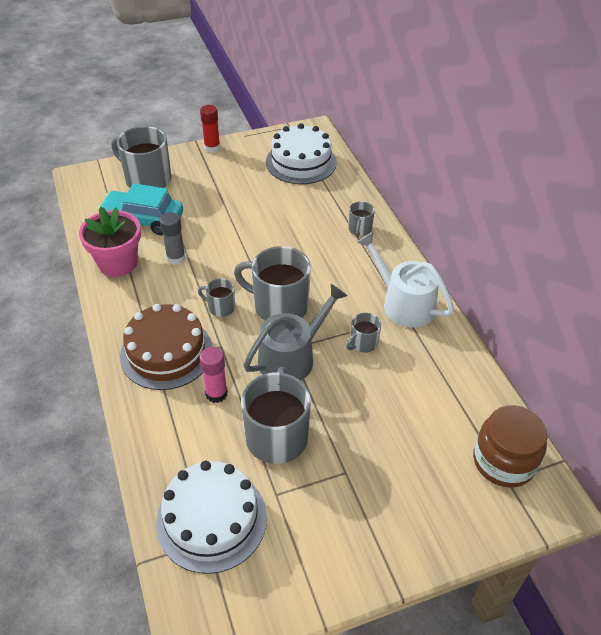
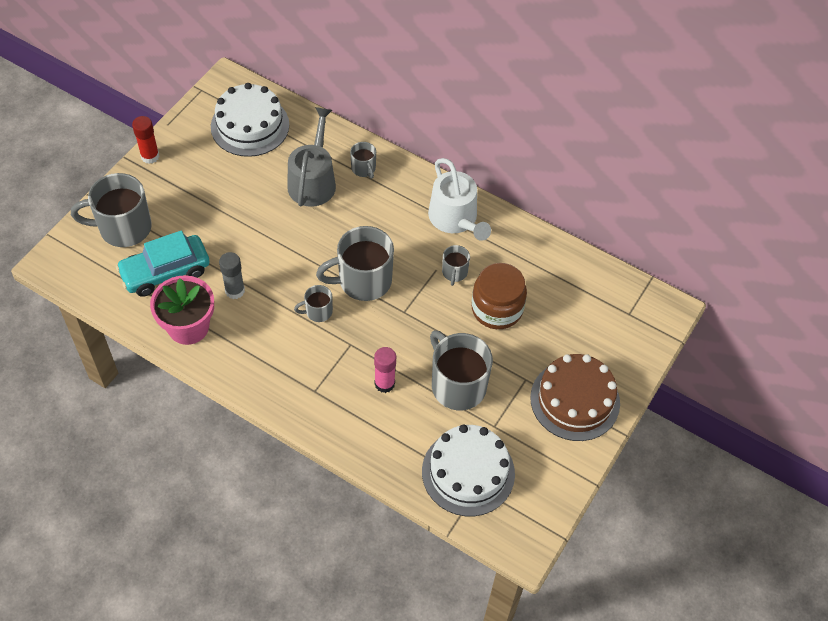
camera: 40 degrees left, 10 degrees up
(166, 352) = (313, 377): brown cake -> brown cake (575, 400)
(291, 357) = (413, 318): grey watering can -> grey watering can (313, 181)
(403, 303) = (455, 219): white watering can -> white watering can turned 120 degrees counterclockwise
(503, 461) = (617, 302): brown jar -> brown jar (497, 309)

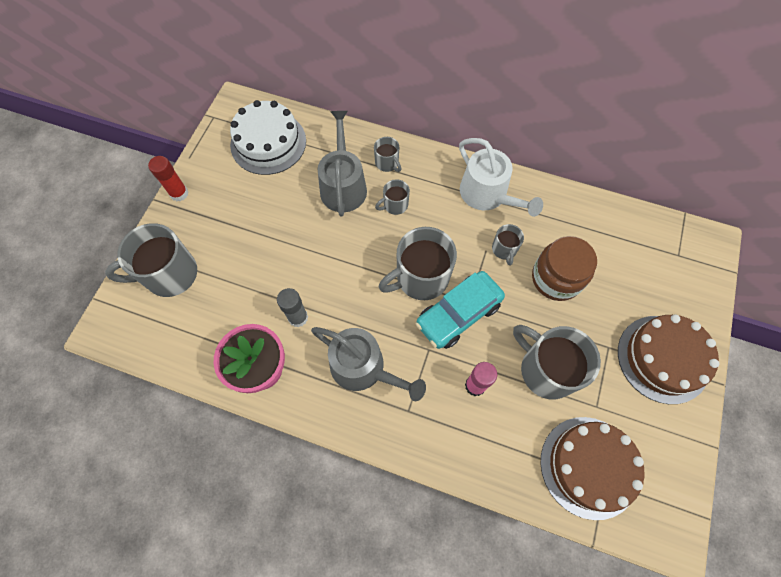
camera: 10 degrees left, 10 degrees up
(165, 272) = (223, 313): turquoise car -> turquoise car (458, 314)
(284, 346) = (363, 368): none -> grey watering can
(318, 311) = (386, 321): grey mug -> grey mug (395, 205)
(468, 472) = (589, 466): white cake -> brown cake

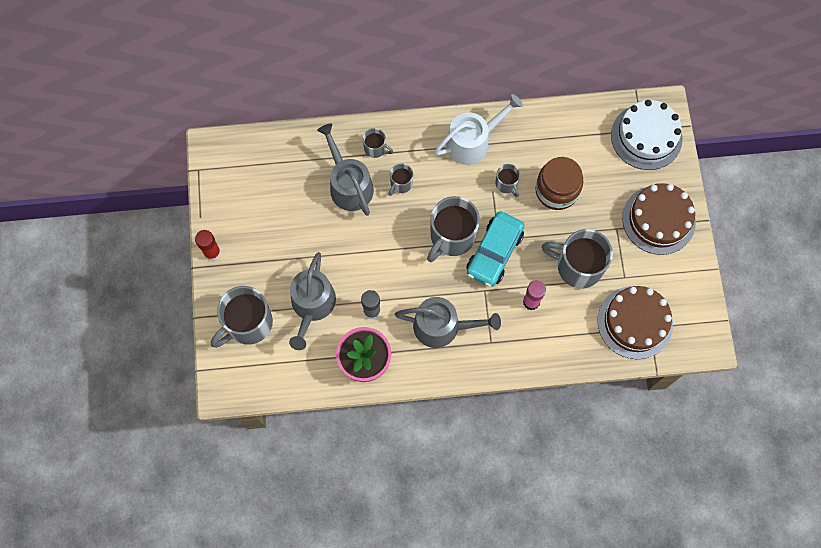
camera: 25 degrees left, 5 degrees up
(242, 284) = (312, 305): none -> grey watering can
(268, 143) = (262, 173): white cake -> white cake (646, 137)
(487, 195) = (472, 141): white watering can -> white watering can turned 60 degrees counterclockwise

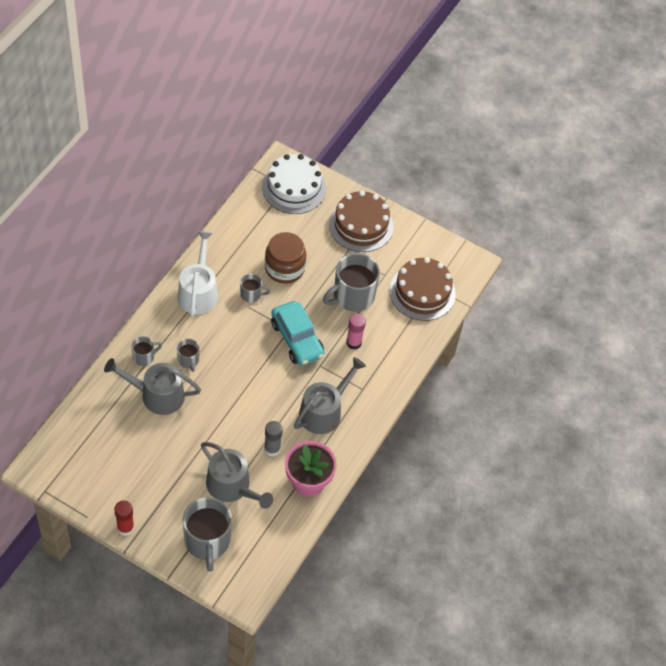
camera: 60 degrees left, 15 degrees down
(451, 237) = (260, 357): grey mug -> none

